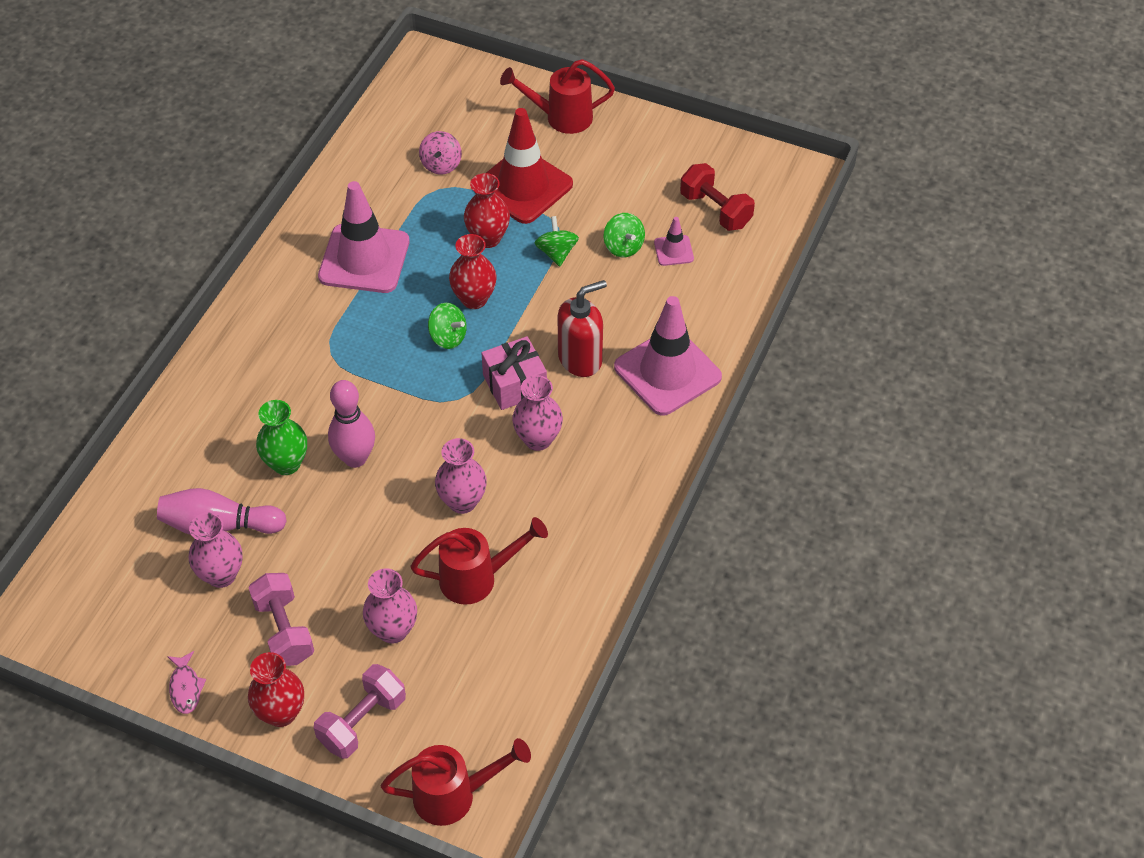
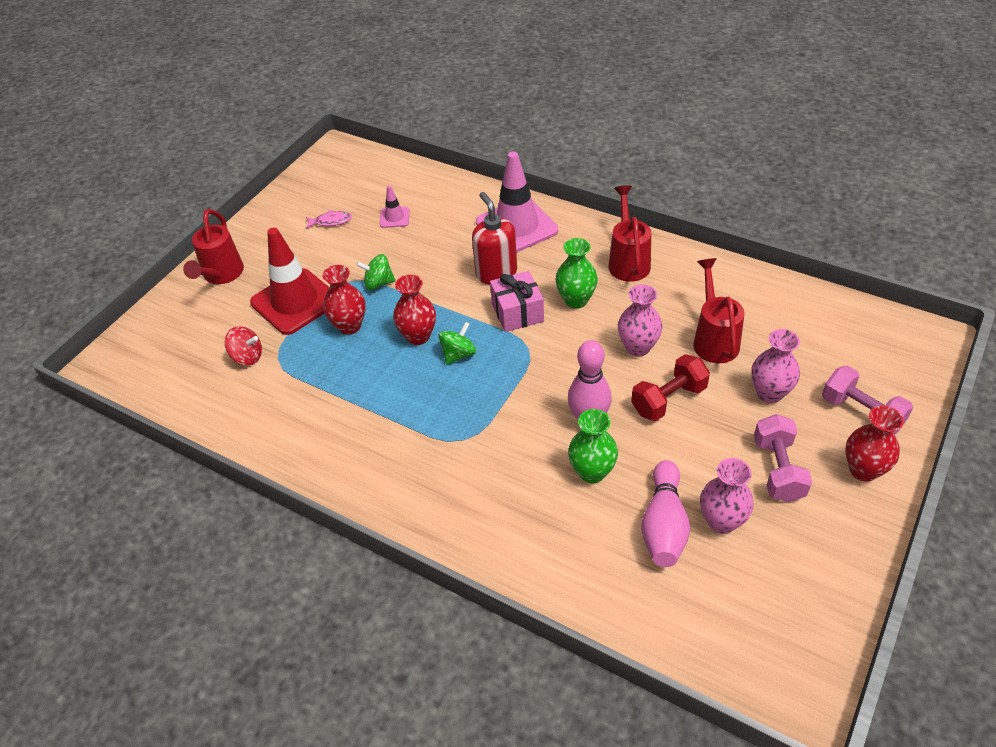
camera: 80 degrees left, 5 degrees down
(185, 687) = (850, 546): pink fish -> pink fish (331, 221)
(284, 630) = (778, 470): pink dumbbell -> pink dumbbell turned 75 degrees counterclockwise
(364, 259) = (350, 414): pink traffic cone -> none
(441, 164) = (247, 356): pink spinning top -> red spinning top
(455, 795) = (915, 355): red watering can -> red watering can (628, 261)
(538, 439) = (576, 300): pink vase -> green vase
(623, 247) = (382, 244): green spinning top -> none
(715, 210) = (358, 194): red dumbbell -> red dumbbell (668, 399)

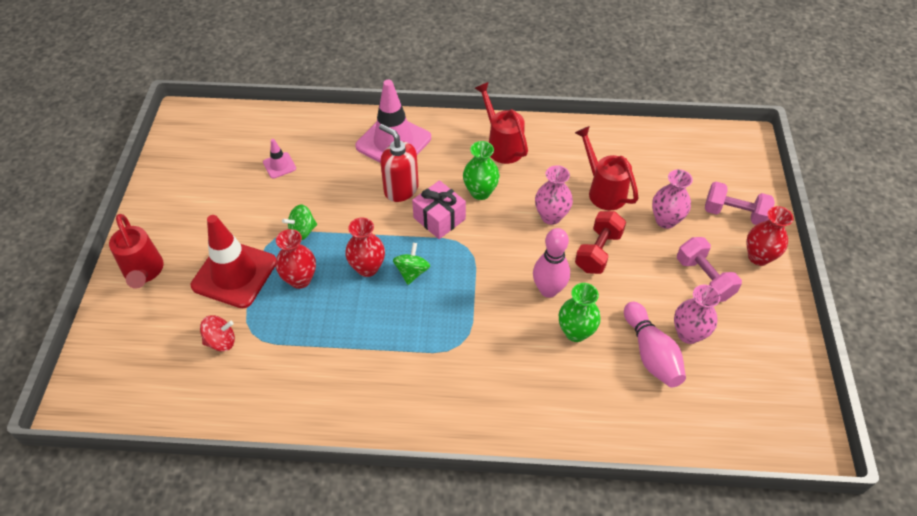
camera: 30 degrees left, 5 degrees up
(331, 221) = (221, 187): pink fish -> none

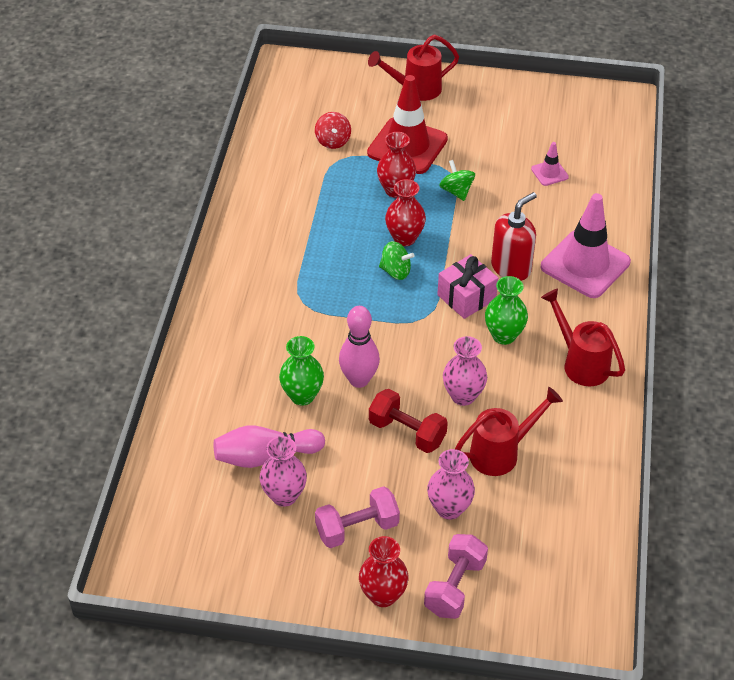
camera: 95 degrees right, 5 degrees down
(502, 145) = (580, 362): red watering can -> red watering can turned 105 degrees counterclockwise

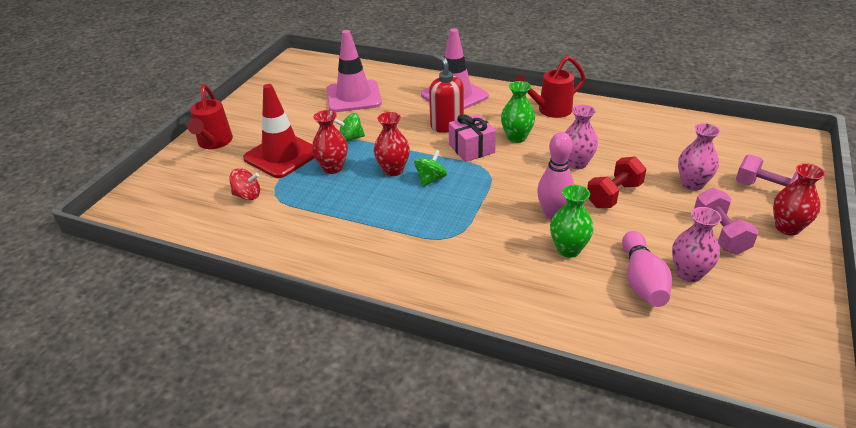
camera: 75 degrees left, 10 degrees down
(502, 453) = (635, 153): red watering can -> none
(549, 173) = (353, 97): pink traffic cone -> pink traffic cone, size x2.21

